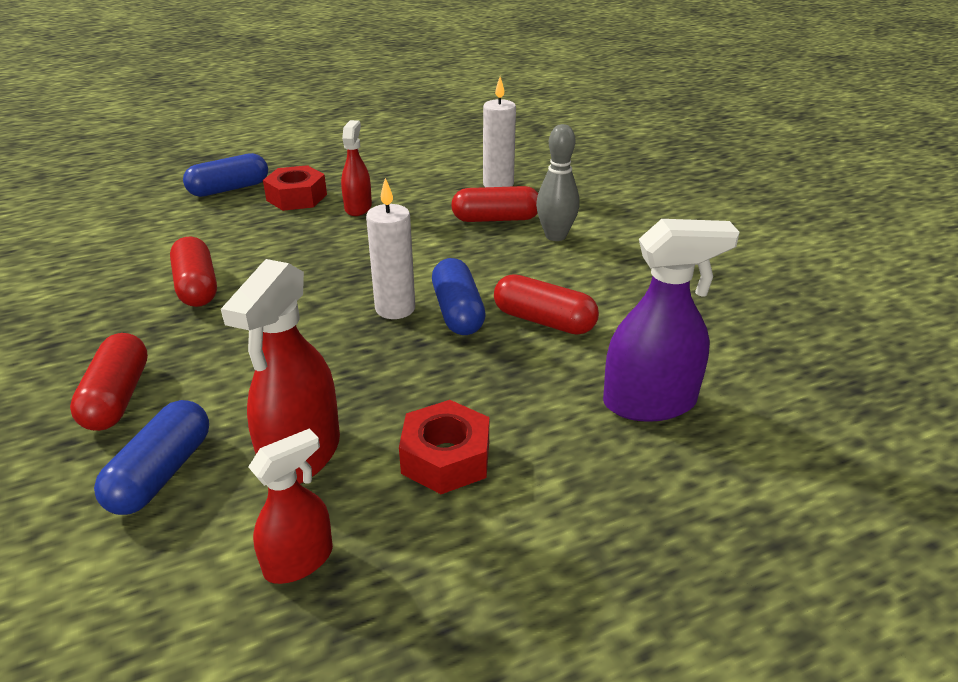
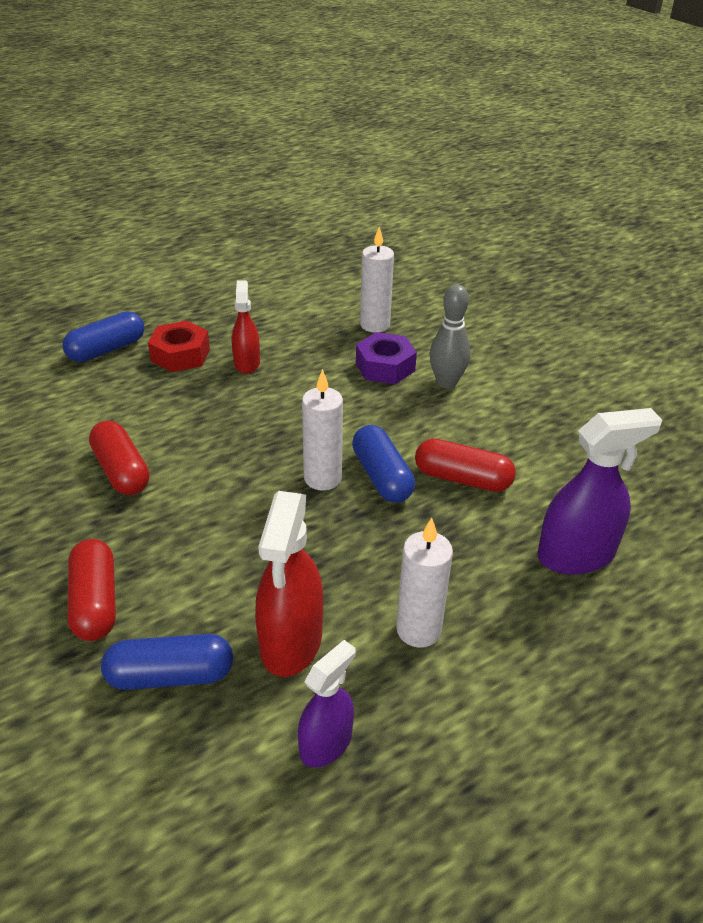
camera: 10 degrees left, 5 degrees up
(161, 473) = (170, 675): blue capsule -> blue capsule turned 75 degrees clockwise
(299, 560) = (326, 743): red spray bottle -> purple spray bottle
(445, 458) = (418, 630): red nut -> white candle
(496, 219) = (385, 367): red capsule -> purple nut

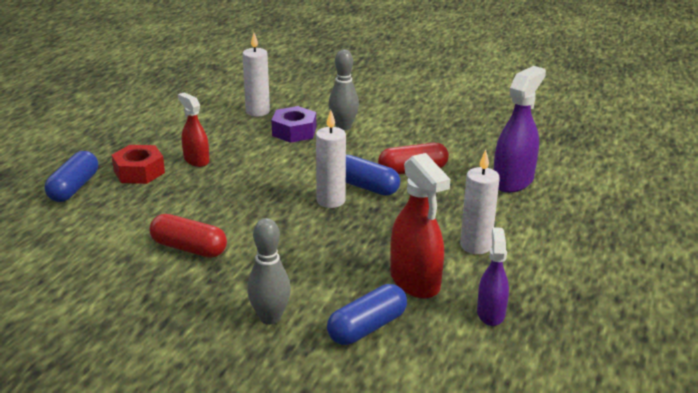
camera: 35 degrees left, 10 degrees down
(95, 602) = (270, 318): red capsule -> grey bowling pin

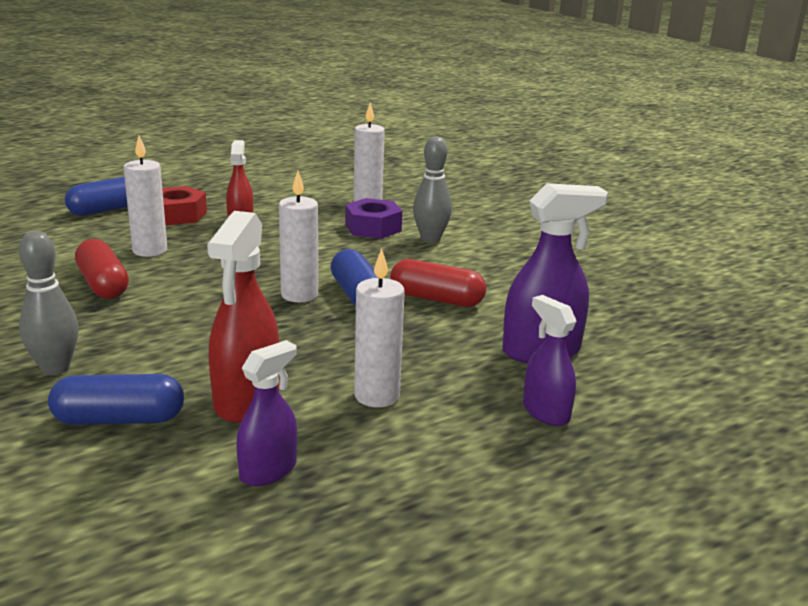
camera: 35 degrees right, 5 degrees down
(173, 209) = (150, 250): none -> white candle
(564, 216) = (545, 412): none -> purple spray bottle

